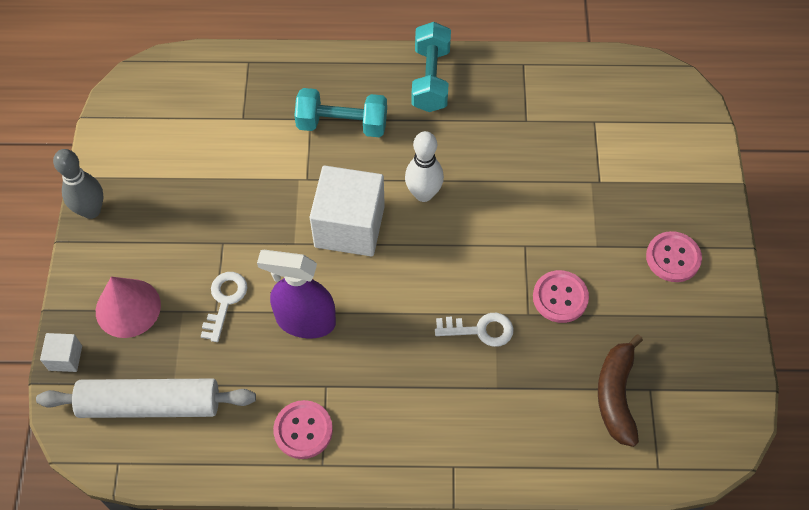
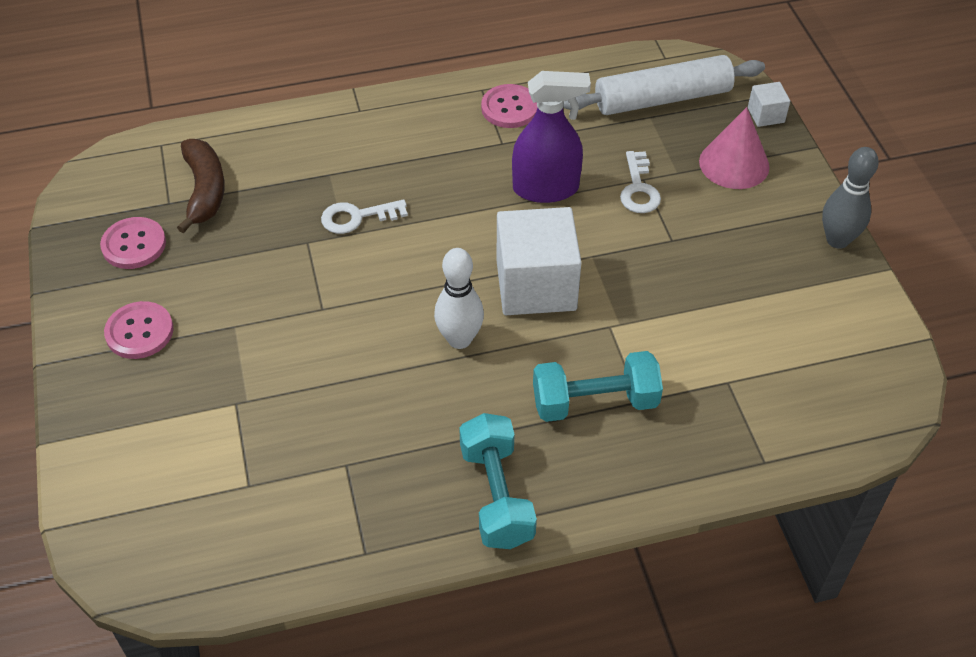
camera: 165 degrees right, 10 degrees down
(560, 297) = (273, 264): pink button -> pink button (134, 245)

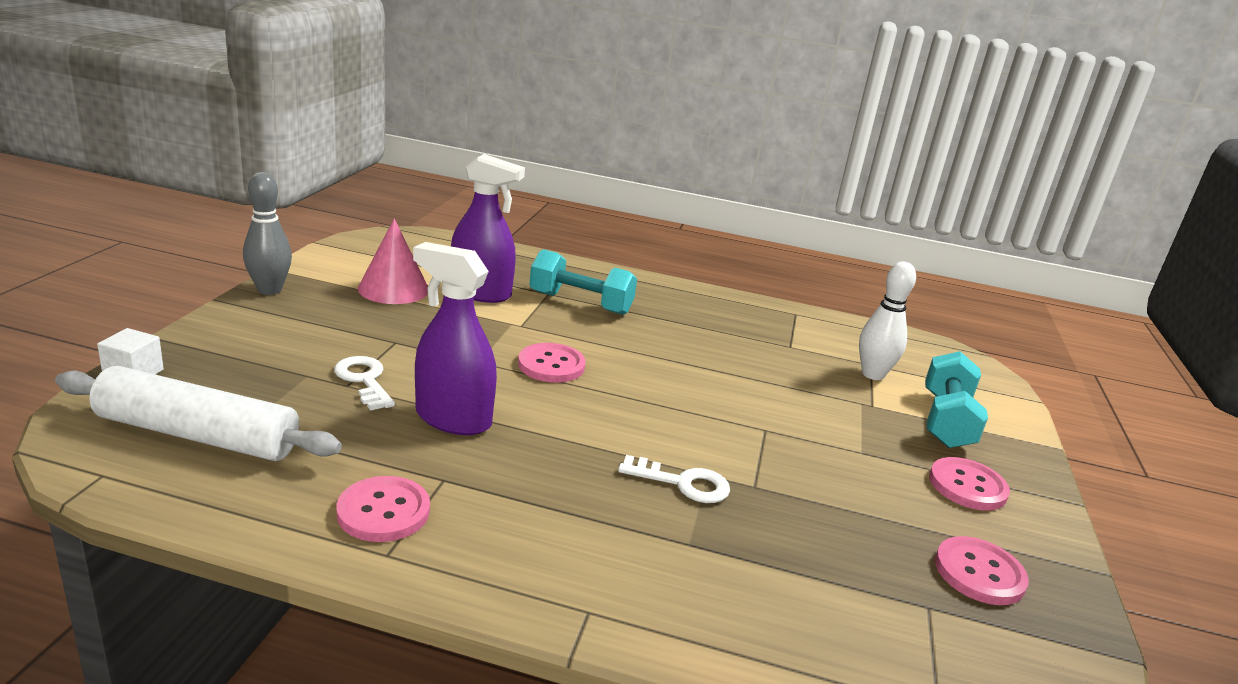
camera: 155 degrees left, 25 degrees down
(204, 191) = (872, 599): brown banana -> none
(459, 339) = (651, 364): white bowling pin -> white bowling pin (873, 374)
(496, 495) = (690, 300): turquoise dumbbell -> turquoise dumbbell (946, 421)
(536, 285) = (551, 365): white cube -> pink button
(638, 188) = (364, 380): white key -> white key turned 60 degrees counterclockwise
(692, 354) = (481, 293): none -> purple spray bottle
(734, 164) = (245, 357): pink cone -> pink cone (393, 289)

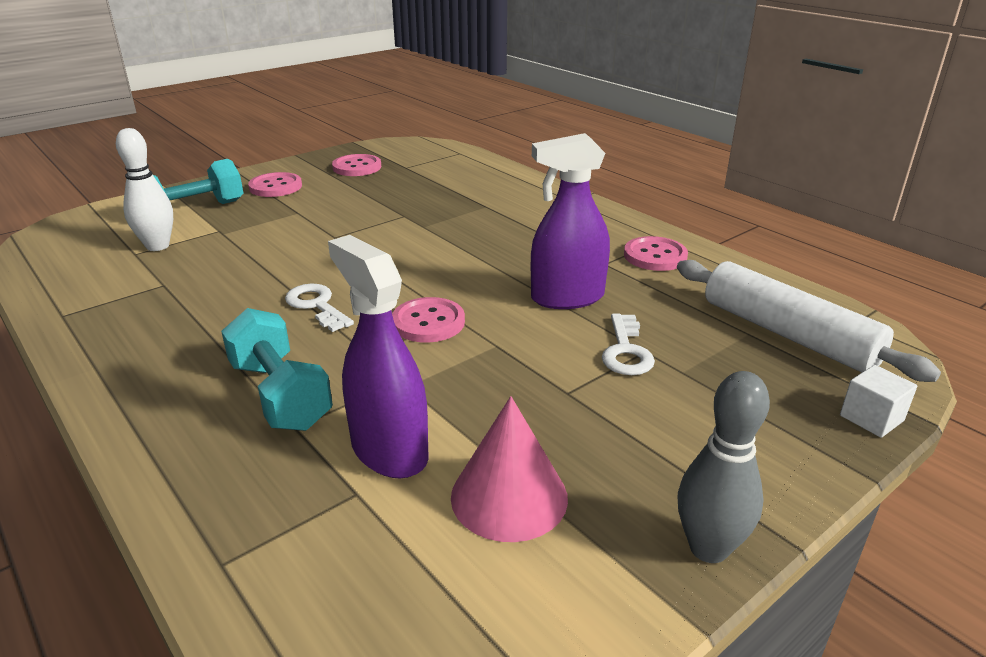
camera: 140 degrees left, 5 degrees up
(453, 419) = (567, 298): purple spray bottle -> purple spray bottle turned 105 degrees clockwise
(683, 483) = (447, 226): white key -> white key (317, 305)

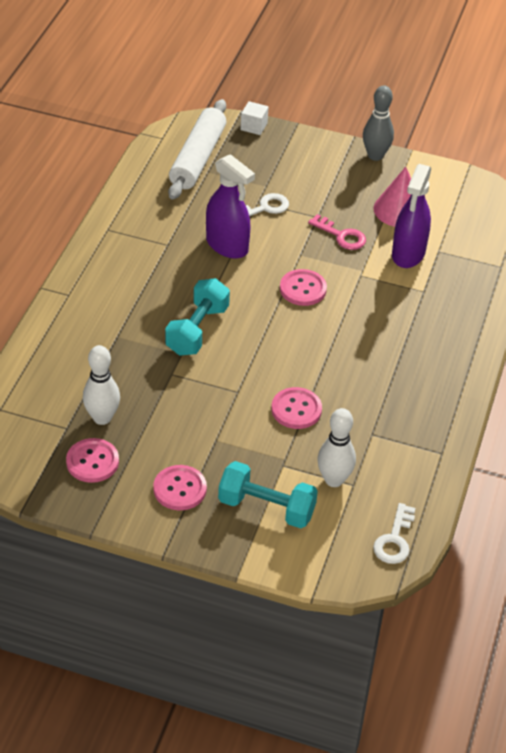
camera: 125 degrees left, 15 degrees up
(280, 395) = (410, 309): turquoise dumbbell -> turquoise dumbbell (197, 330)
(317, 305) = (328, 344): white key -> white key (394, 540)
(396, 179) = (102, 418): none -> white bowling pin
(501, 397) = (341, 236): none -> pink key
(655, 256) = (139, 225): pink button -> pink button (296, 409)

